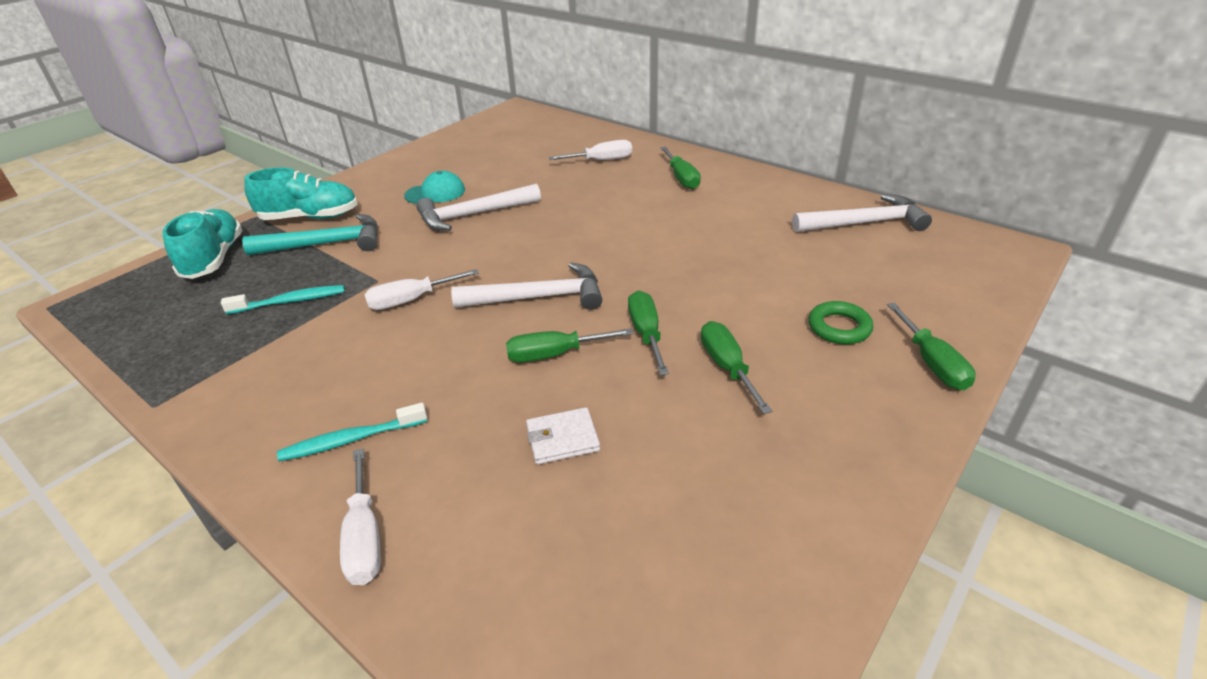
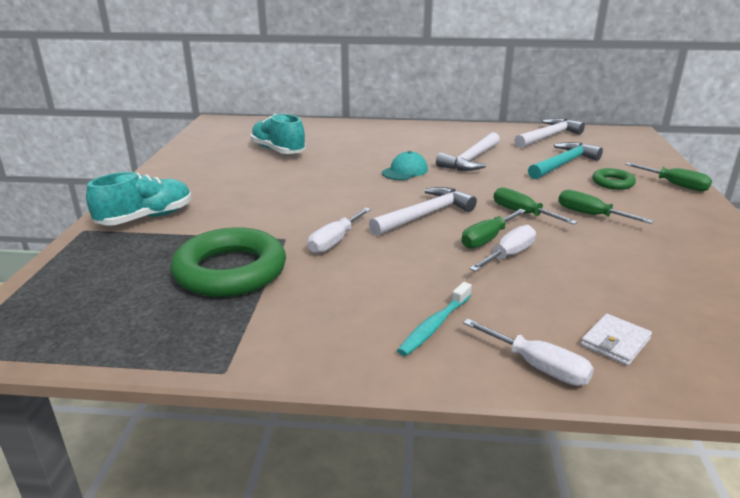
camera: 35 degrees left, 10 degrees down
(214, 259) = (94, 267): turquoise shoe -> turquoise shoe (278, 150)
(290, 301) = (230, 271): turquoise toothbrush -> green ring
(325, 244) = (195, 230): turquoise hammer -> turquoise hammer (563, 164)
(435, 193) = (238, 179): turquoise cap -> turquoise cap (405, 171)
(473, 215) = (294, 185): white hammer -> white hammer (471, 160)
(562, 438) = (564, 274): white wallet -> white wallet (615, 342)
(601, 160) = (338, 137): white screwdriver -> white screwdriver (509, 255)
(681, 178) = (409, 136): green screwdriver -> none

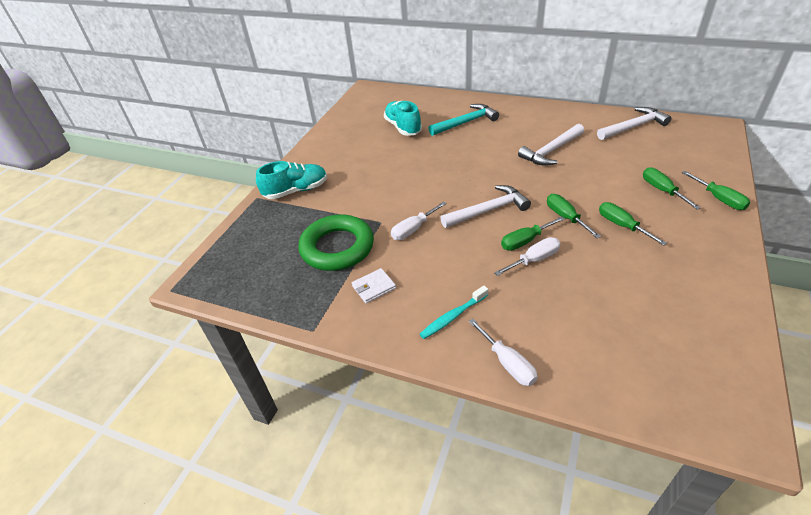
camera: 20 degrees right, 15 degrees up
(405, 171) = (492, 160): turquoise cap -> none
(563, 164) = (629, 163): turquoise hammer -> turquoise hammer (465, 122)
(612, 183) = (662, 190): green ring -> green screwdriver
(615, 342) = (573, 353): white wallet -> white wallet (374, 287)

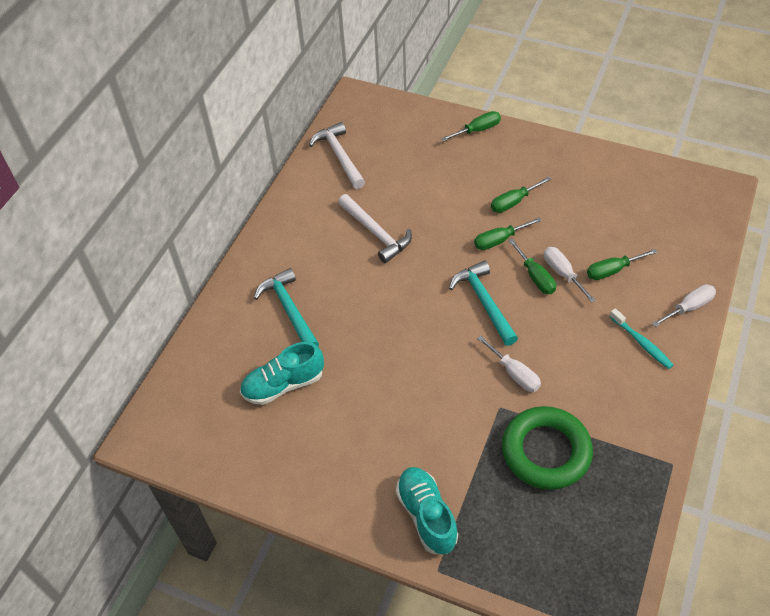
camera: 90 degrees left, 10 degrees up
(374, 287) = (608, 410): white wallet -> none
(488, 210) = (484, 302): white hammer -> turquoise hammer
(662, 190) = (461, 163): green screwdriver -> green screwdriver (612, 270)

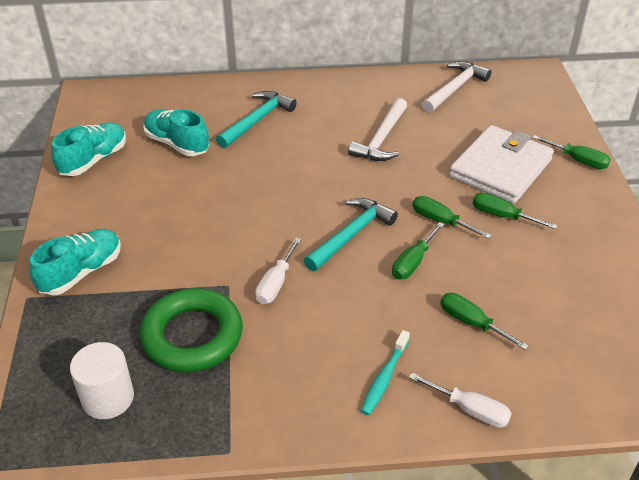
camera: 60 degrees right, 10 degrees down
(263, 463) = (93, 160): none -> turquoise shoe
(460, 177) = (500, 168): none -> white wallet
(562, 273) = (434, 282): white screwdriver -> none
(587, 532) = (108, 398): none -> white cylinder

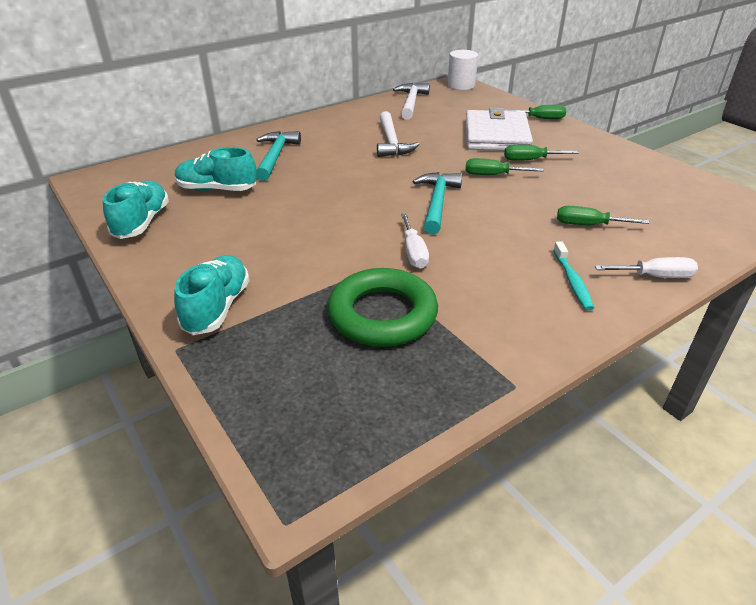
camera: 30 degrees left, 5 degrees down
(108, 398) = (353, 395): white cylinder -> white cylinder (461, 85)
(413, 262) = (503, 204): green screwdriver -> none

